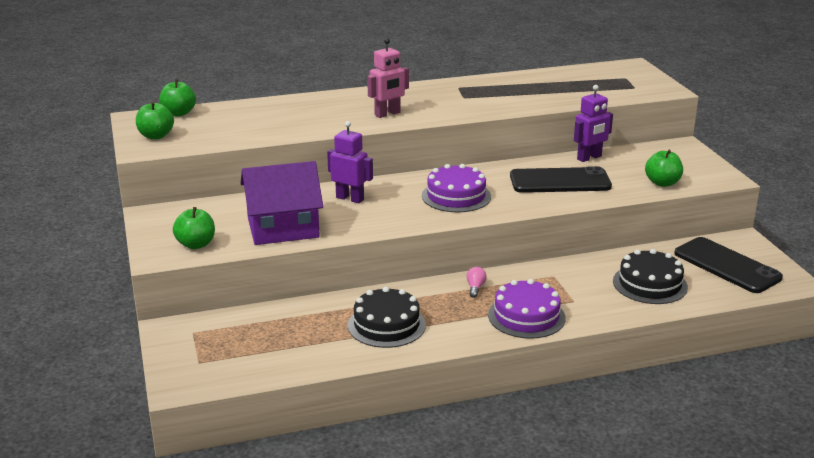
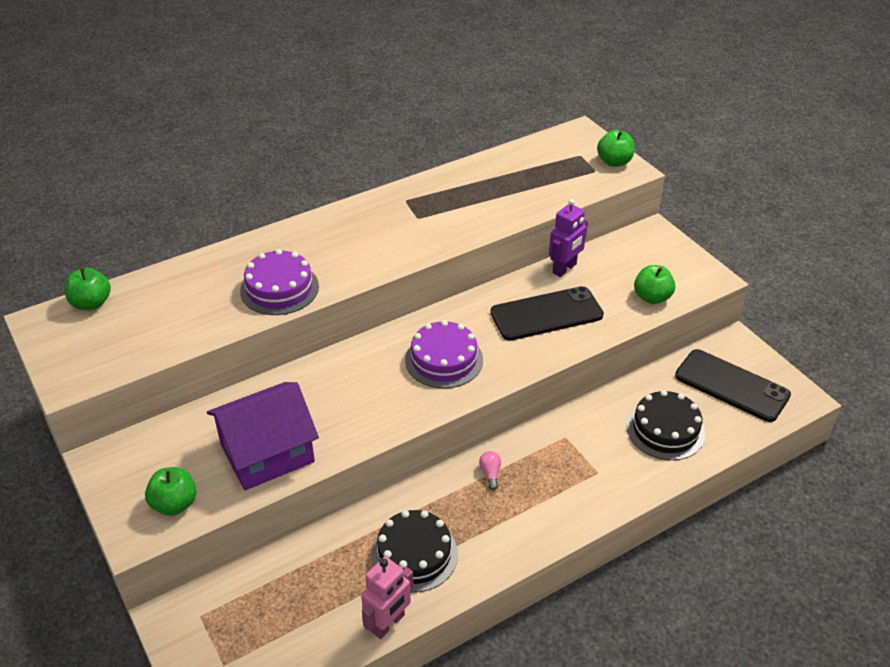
camera: 15 degrees left, 15 degrees up
(156, 136) = (78, 352): green apple -> green apple (614, 162)
(350, 198) = (327, 386): purple robot -> none
(387, 114) = (342, 263): pink robot -> pink robot (388, 624)
(526, 316) = (557, 507): purple cake -> purple cake (279, 288)

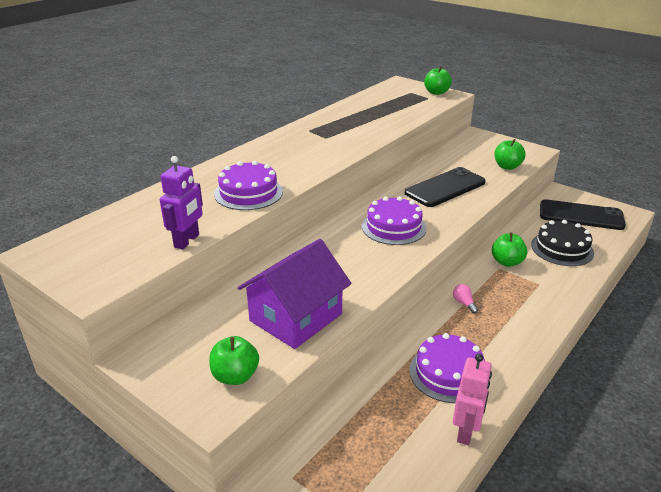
camera: 20 degrees left, 10 degrees down
(91, 303) = (81, 231): green apple -> green apple (507, 262)
(414, 554) = (448, 373): black cake -> purple cake
(564, 269) = (436, 162): purple robot -> purple robot (187, 241)

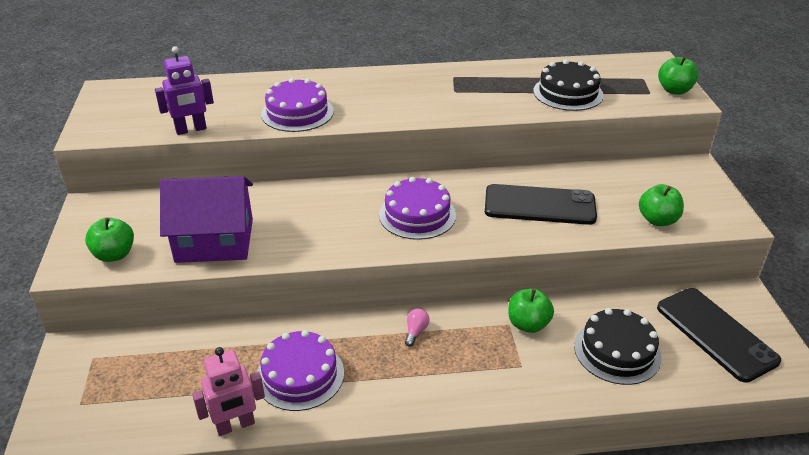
camera: 45 degrees right, 5 degrees up
(390, 113) = (568, 93): none -> black cake

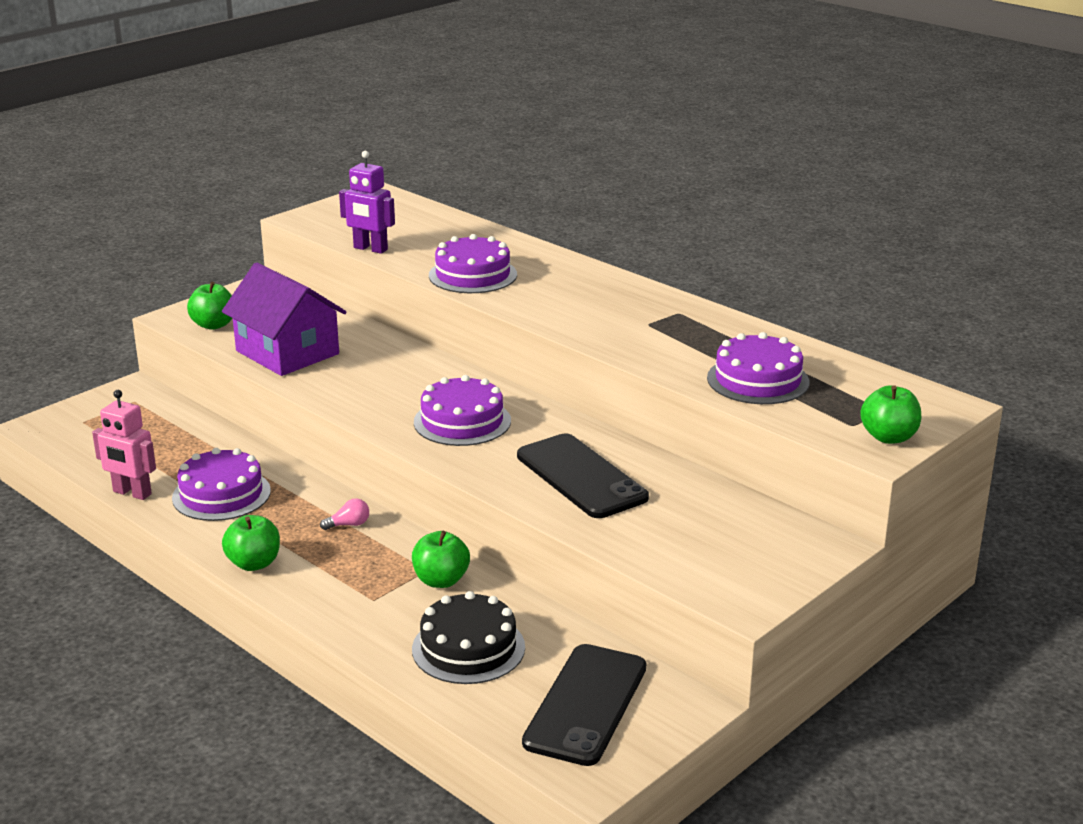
camera: 50 degrees right, 10 degrees down
(568, 93) = (758, 380): black cake -> purple cake
(657, 220) = (663, 554): green apple -> green apple (254, 563)

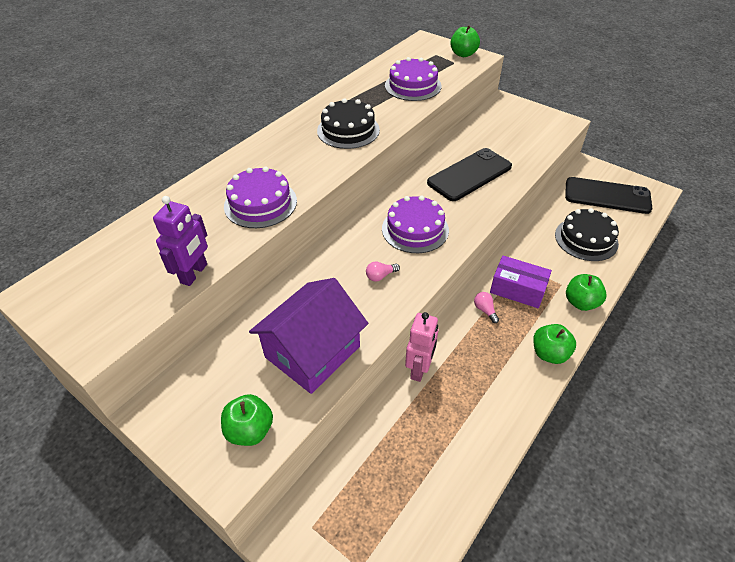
camera: 95 degrees left, 20 degrees up
(132, 493) = (483, 468): pink robot -> pink robot (419, 369)
(221, 494) = (467, 397): purple cake -> none
(377, 558) = (517, 289): none -> purple box
(382, 393) = (380, 276): none -> pink light bulb
(441, 580) = (529, 257): green apple -> green apple (581, 302)
(624, 326) = (348, 130): none -> black cake

